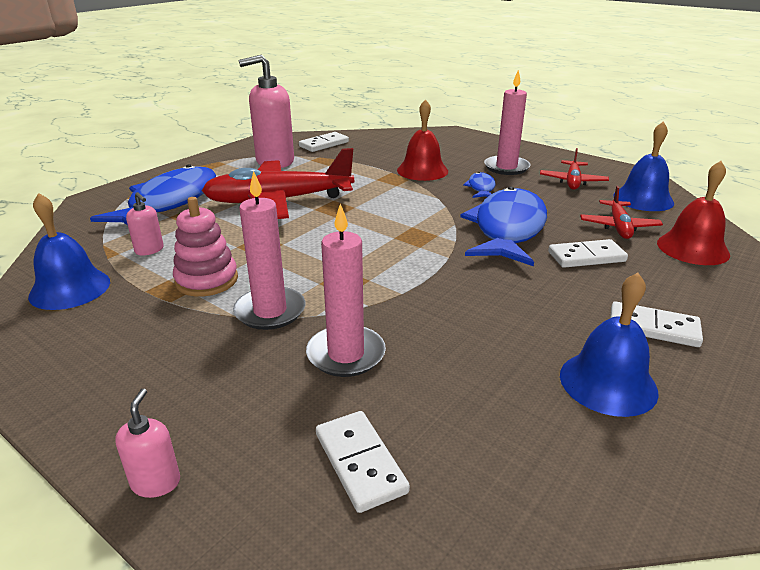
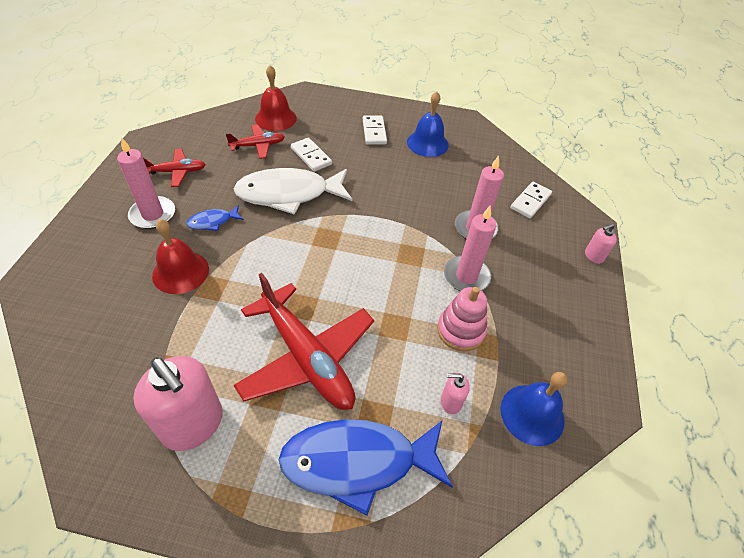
camera: 120 degrees left, 20 degrees up
(149, 250) = (450, 402): pink soap dispenser -> pink soap dispenser turned 105 degrees counterclockwise
(324, 144) = (108, 400): white domino -> none
(507, 229) = (288, 194): blue fish -> white fish
(643, 199) = (202, 136): blue bell -> none

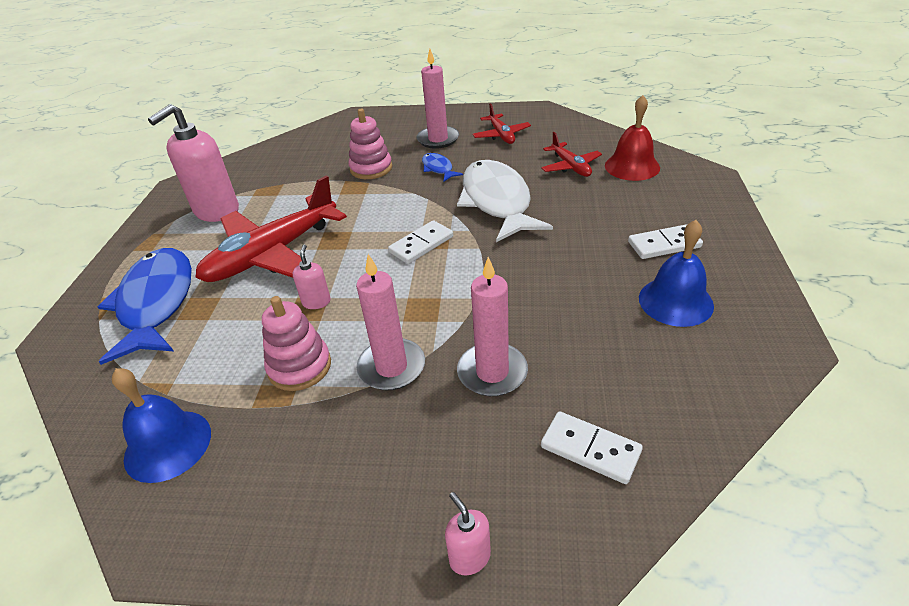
camera: 90 degrees right, 10 degrees down
(180, 272) = (371, 168): red bell -> pink stacking toy
(311, 156) = (573, 203): white domino -> white domino (421, 244)
(450, 402) = (202, 364): pink soap dispenser -> pink soap dispenser (316, 302)

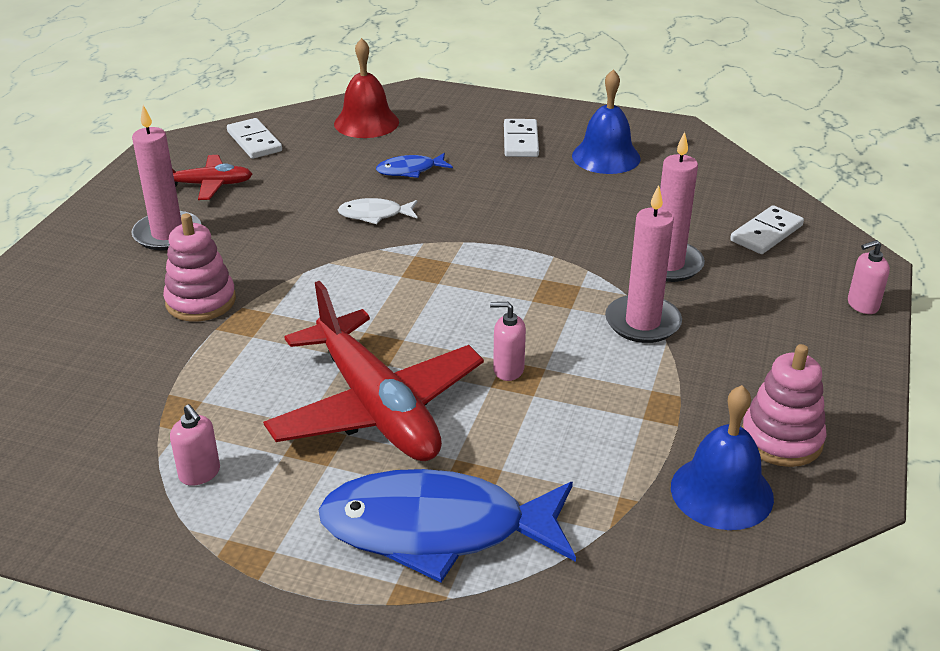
camera: 80 degrees left, 5 degrees down
(216, 211) = (200, 473): pink soap dispenser -> pink soap dispenser, size x0.45
(299, 367) = (622, 387): pink stacking toy -> pink stacking toy (781, 439)
(421, 244) = (432, 279): white domino -> white domino (254, 141)
(438, 168) = (255, 245): blue fish -> blue fish (410, 170)
(497, 201) = (374, 215): white fish -> white fish, size x0.45
(570, 166) = (335, 156): red plane -> none

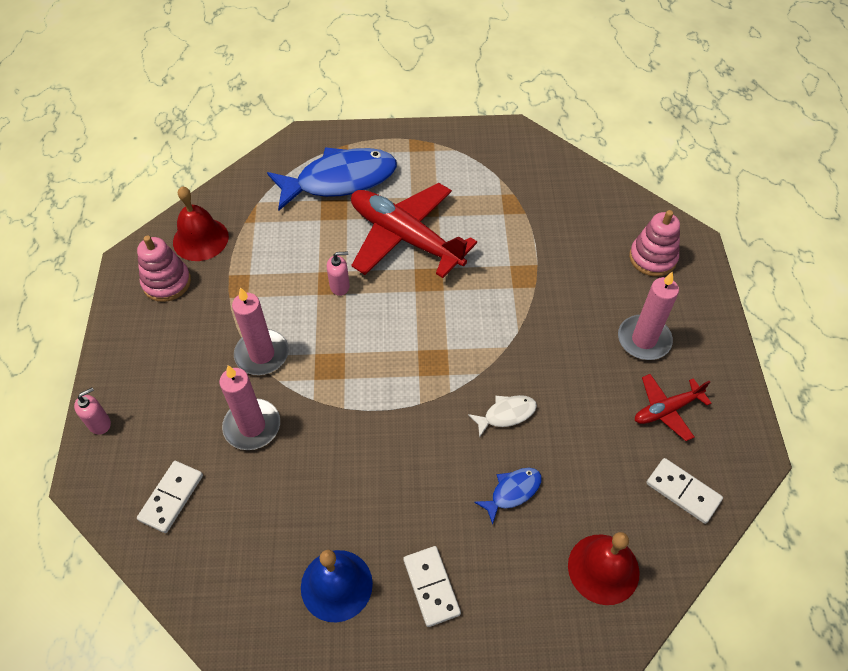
camera: 160 degrees right, 20 degrees up
(200, 473) = (471, 175): pink soap dispenser -> none
(201, 301) = (564, 283): pink stacking toy -> pink stacking toy (652, 258)
(721, 492) = (200, 239): blue bell -> red bell

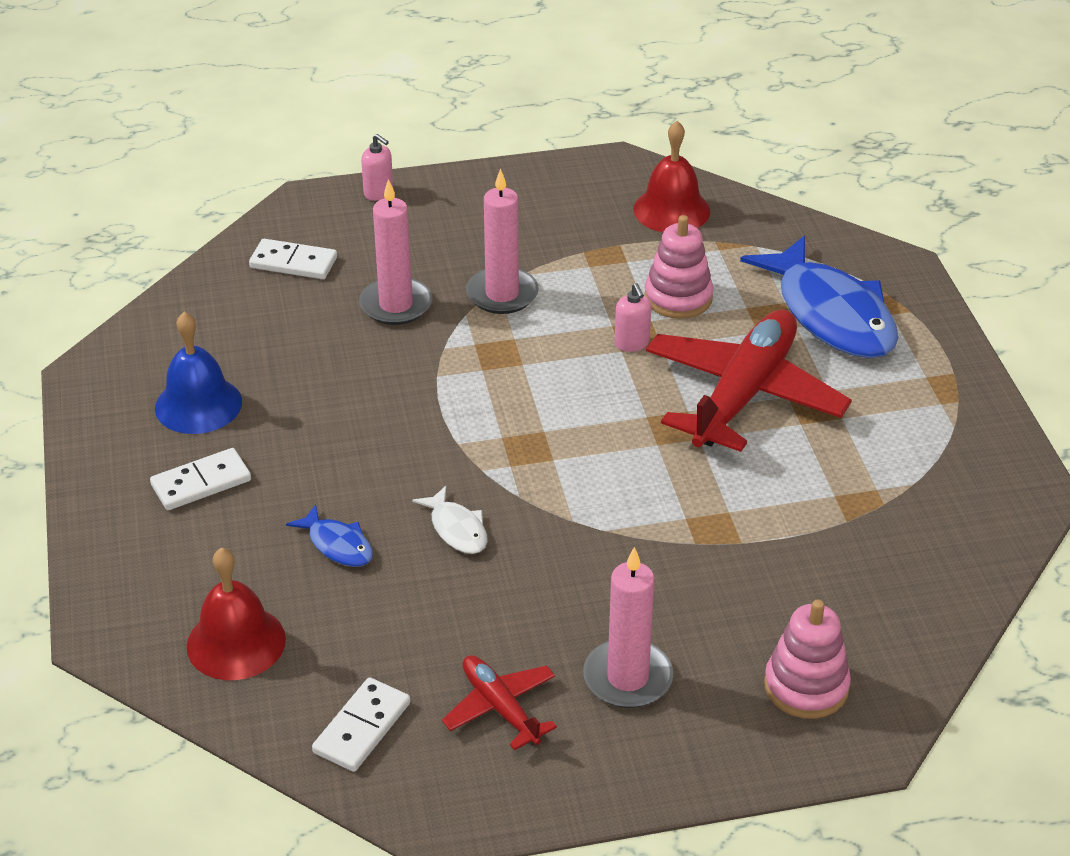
camera: 80 degrees right, 15 degrees down
(167, 282) = (591, 198): pink stacking toy -> pink stacking toy (678, 298)

